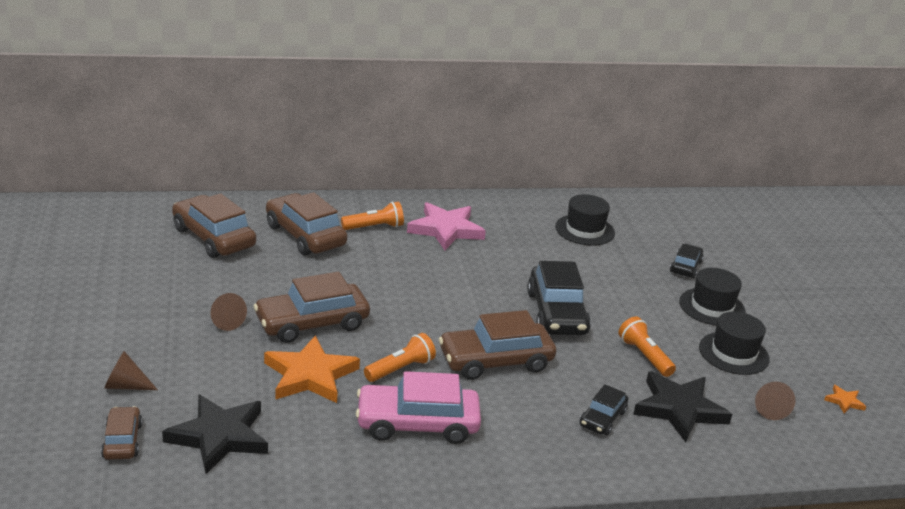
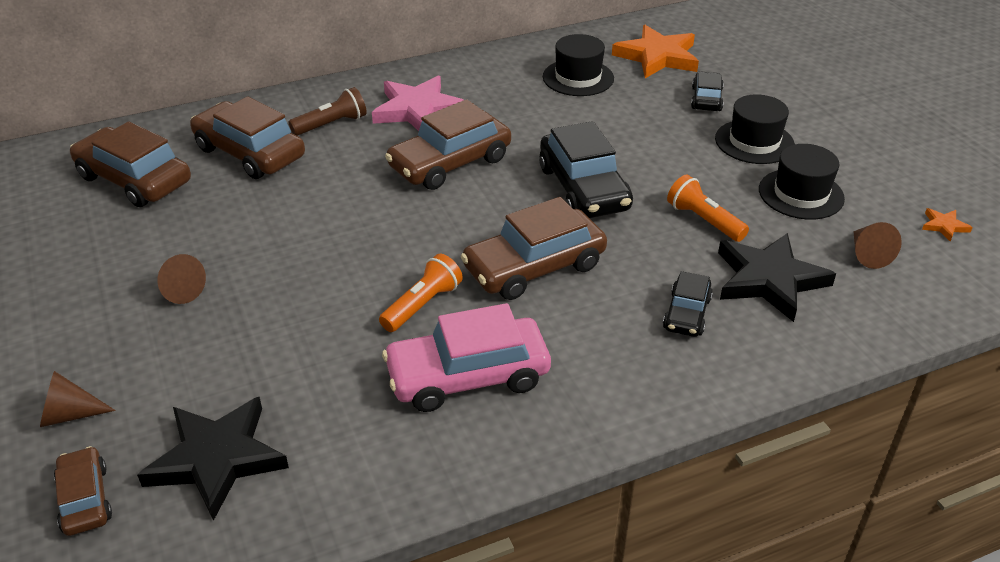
camera: 10 degrees left, 10 degrees up
(310, 375) = (311, 341): orange star -> orange star (657, 57)
(312, 323) = (292, 268): brown car -> brown car (450, 163)
(374, 227) = (332, 124): orange flashlight -> brown flashlight

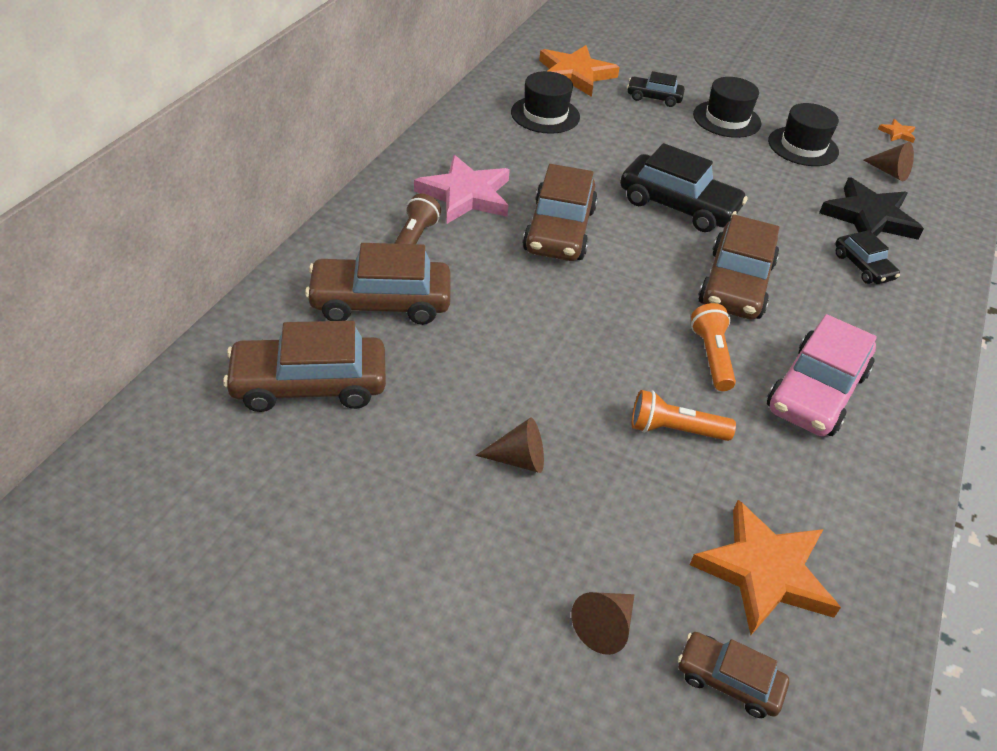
camera: 45 degrees left, 5 degrees up
(216, 459) = (764, 572): black star -> orange star
(703, 220) = (780, 193): orange flashlight -> orange flashlight (674, 430)
(706, 99) = (654, 97): black car -> black car turned 45 degrees counterclockwise

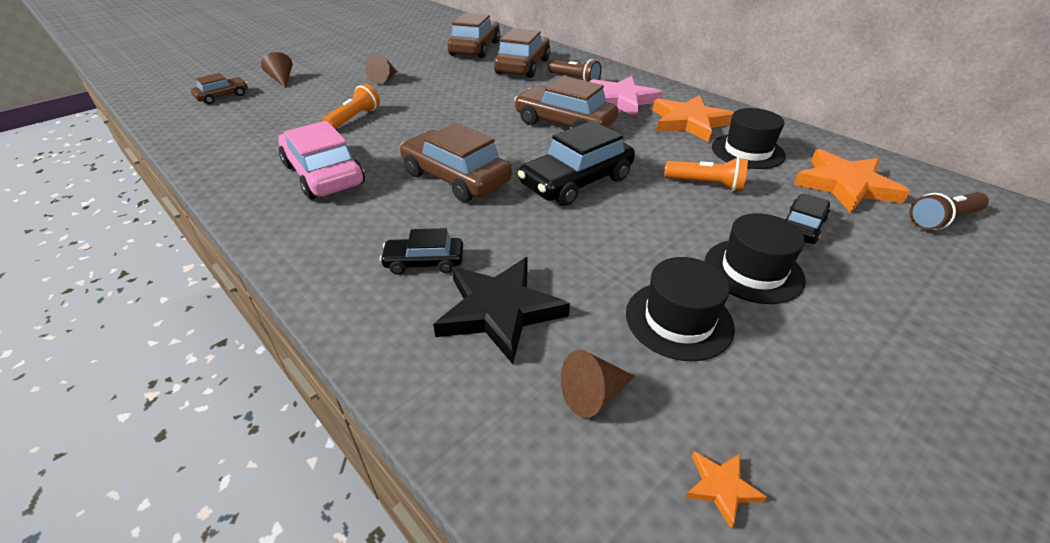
camera: 115 degrees right, 5 degrees down
(598, 46) = (942, 220): none -> brown flashlight
(711, 356) = (394, 145): orange flashlight -> orange flashlight (706, 184)
(764, 572) = (248, 117): orange star -> orange star (689, 122)

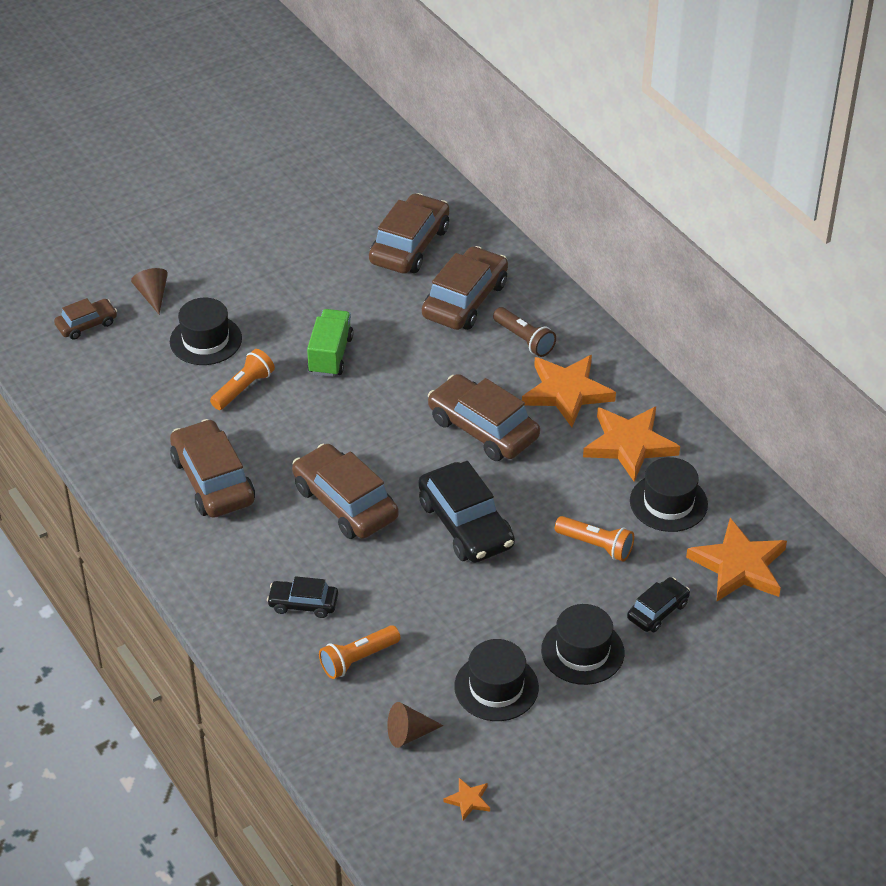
camera: 10 degrees right, 5 degrees up
(323, 97) = (205, 340): none -> black hat
(323, 174) = (213, 480): pink car -> brown car
(384, 79) = (280, 309): brown cone -> none
(427, 97) = (330, 355): none -> green truck
(499, 311) = (358, 659): black star -> orange flashlight
(576, 181) = (465, 524): black car -> black car turned 90 degrees counterclockwise
(621, 100) = (566, 392): pink star -> orange star
(942, 220) = (798, 622): brown flashlight -> none

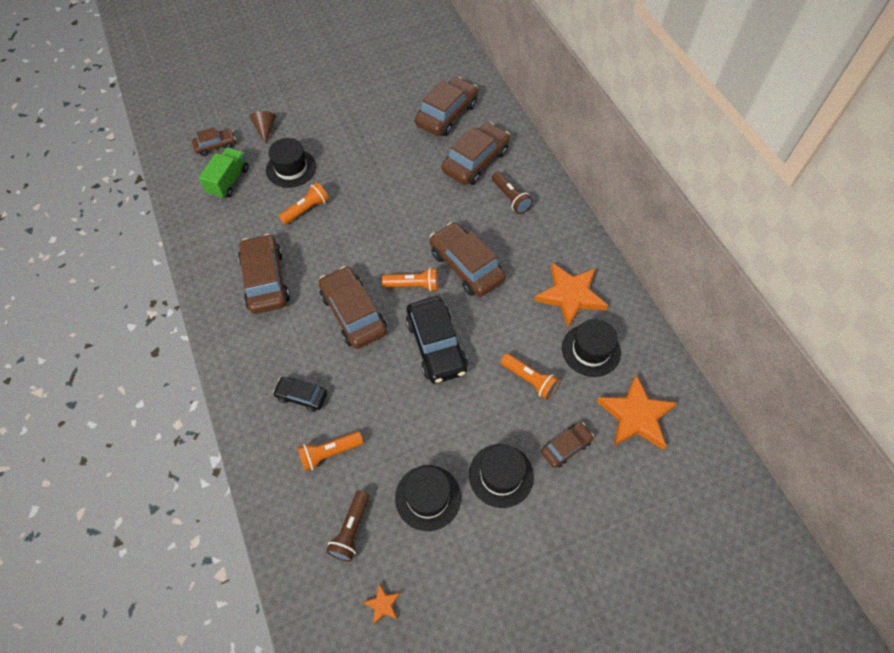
camera: 10 degrees right, 15 degrees up
(330, 355) = (372, 191): green truck -> green truck (228, 181)
(409, 734) = (351, 530): brown cone -> brown flashlight
(417, 460) = (413, 285): none -> orange flashlight
(566, 392) = (532, 245): orange star -> none
(657, 611) = (566, 447): black car -> brown car

